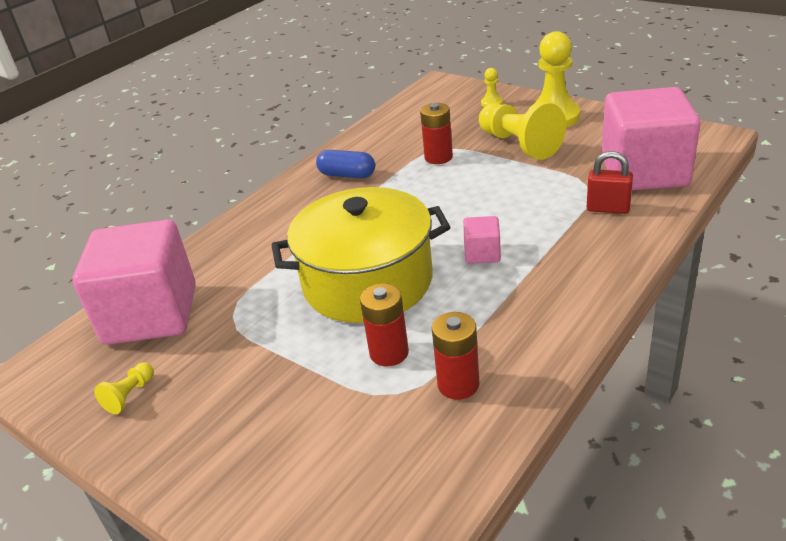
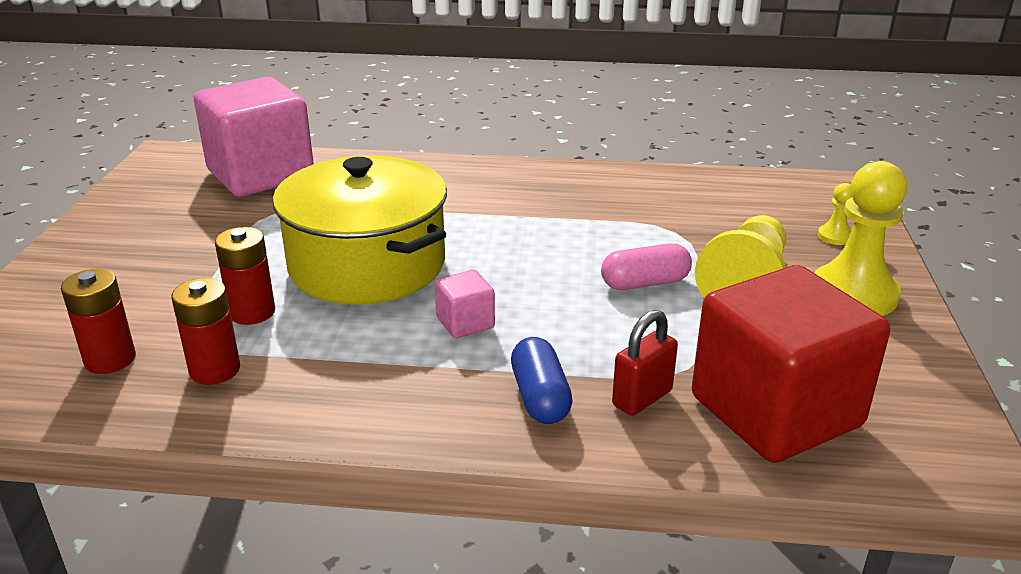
camera: 55 degrees right, 5 degrees down
(130, 395) = (149, 204): yellow pawn -> none
(347, 175) = (564, 192): blue capsule -> blue capsule (540, 397)
(438, 157) = (655, 236): red battery -> red battery (110, 359)
(490, 175) = (645, 283): none -> pink capsule
(608, 209) = (642, 398): red padlock -> red padlock turned 60 degrees clockwise
(644, 172) = (775, 411): pink cube -> red cube

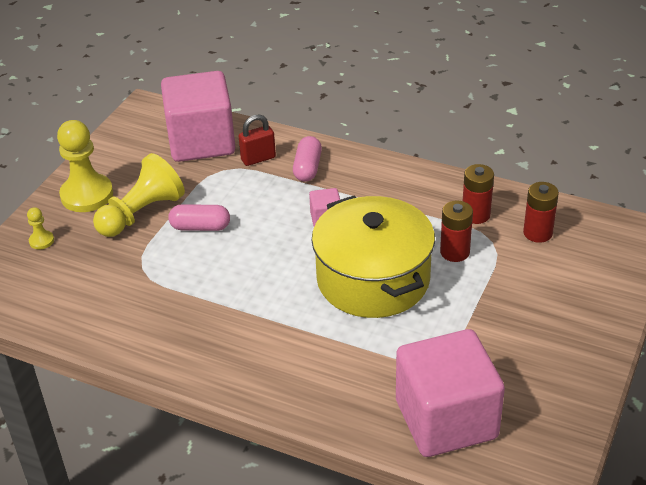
camera: 160 degrees left, 10 degrees up
(540, 397) = (307, 168): blue capsule -> pink capsule
(775, 411) = (201, 141): red cube -> pink cube

